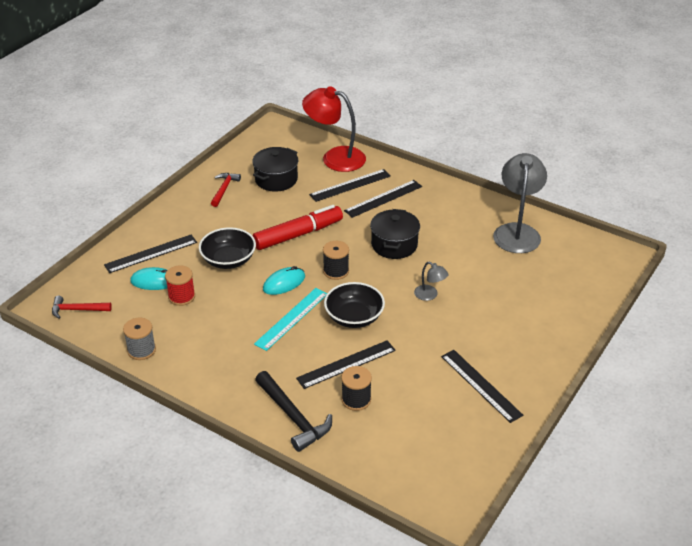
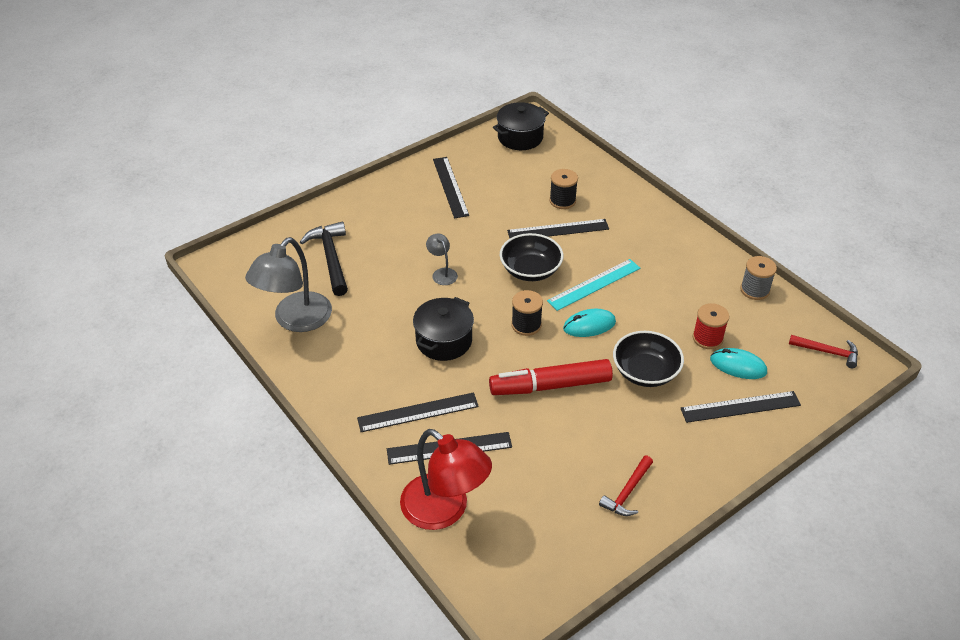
camera: 160 degrees left, 5 degrees up
(276, 179) = (547, 490): black pot -> black pot (520, 137)
(293, 417) = (621, 201): black hammer -> black hammer (331, 258)

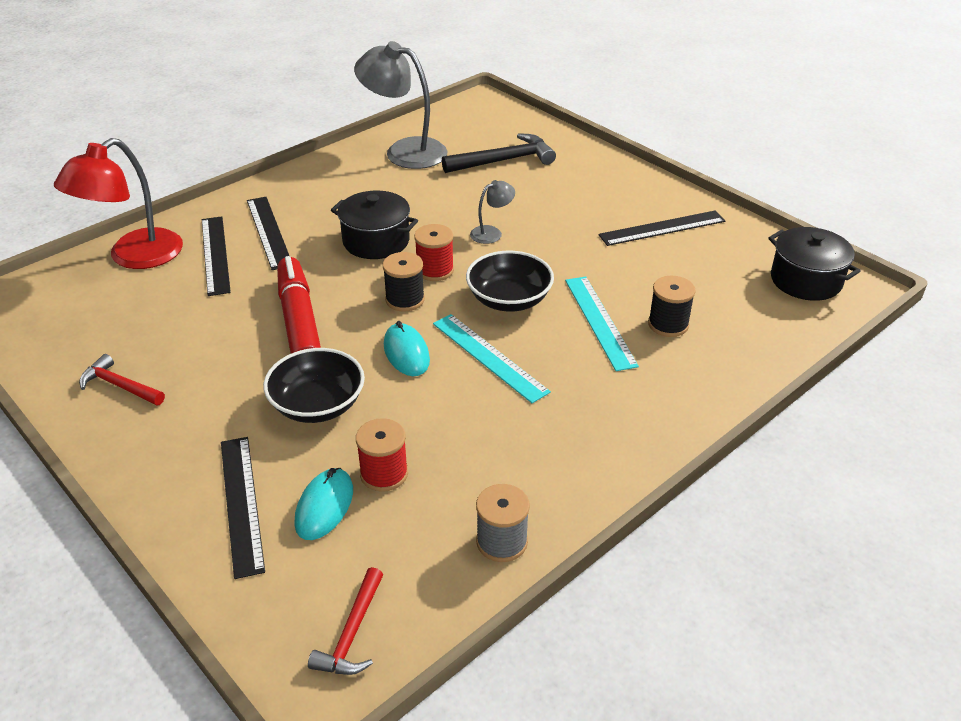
camera: 85 degrees right, 5 degrees down
(489, 307) = (435, 270): none -> red spool
(558, 230) = (599, 321): black ruler -> turquoise ruler

